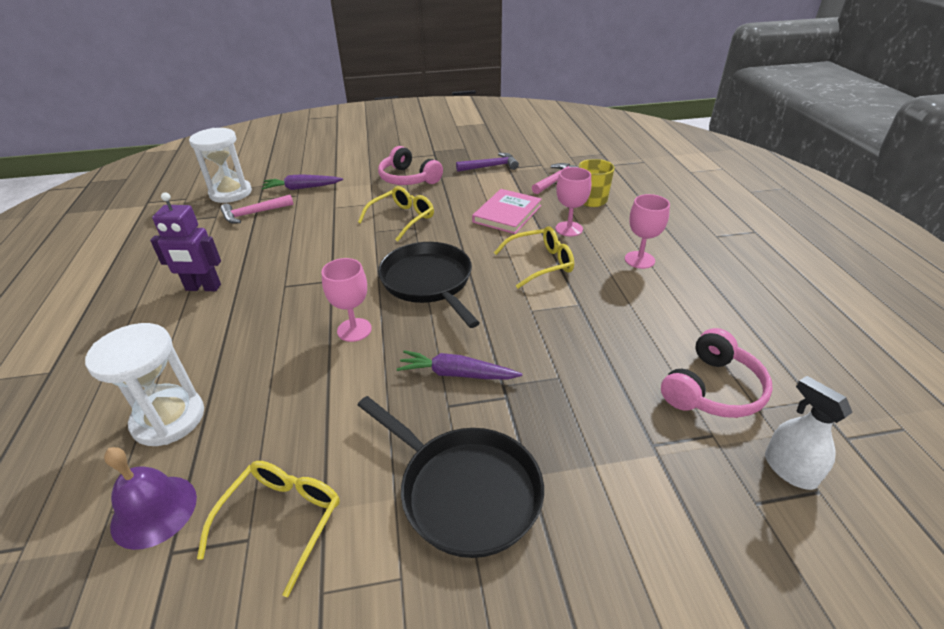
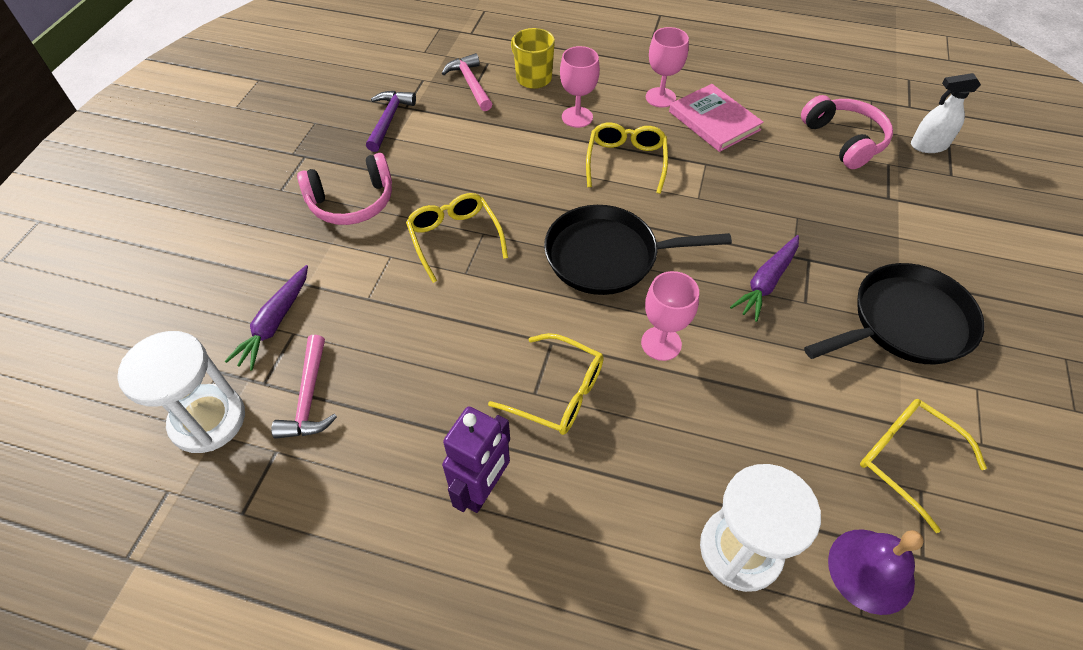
camera: 65 degrees left, 15 degrees up
(288, 295) = (558, 393): none -> yellow glasses
(507, 214) = (513, 148): pink book -> pink book (714, 121)

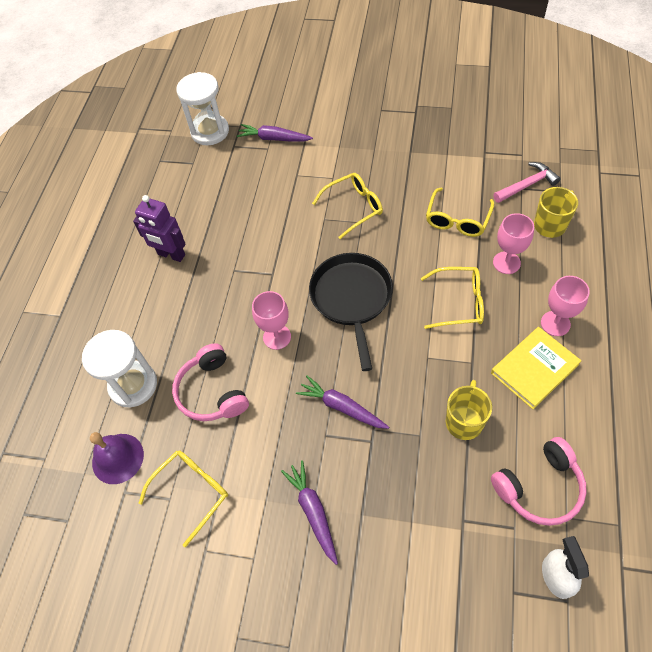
camera: 90 degrees right, 5 degrees up
(309, 398) = (225, 167): pink hammer -> none
(352, 202) = (377, 147): pink headphones -> pink headphones (212, 392)
(389, 120) = (466, 146): purple hammer -> none
(558, 393) = (234, 282): yellow glasses -> yellow glasses (457, 219)
(714, 121) = (534, 369): pink book -> yellow book
(778, 180) = (464, 421): none -> yellow mug
(905, 323) = (313, 511): black pan -> purple carrot

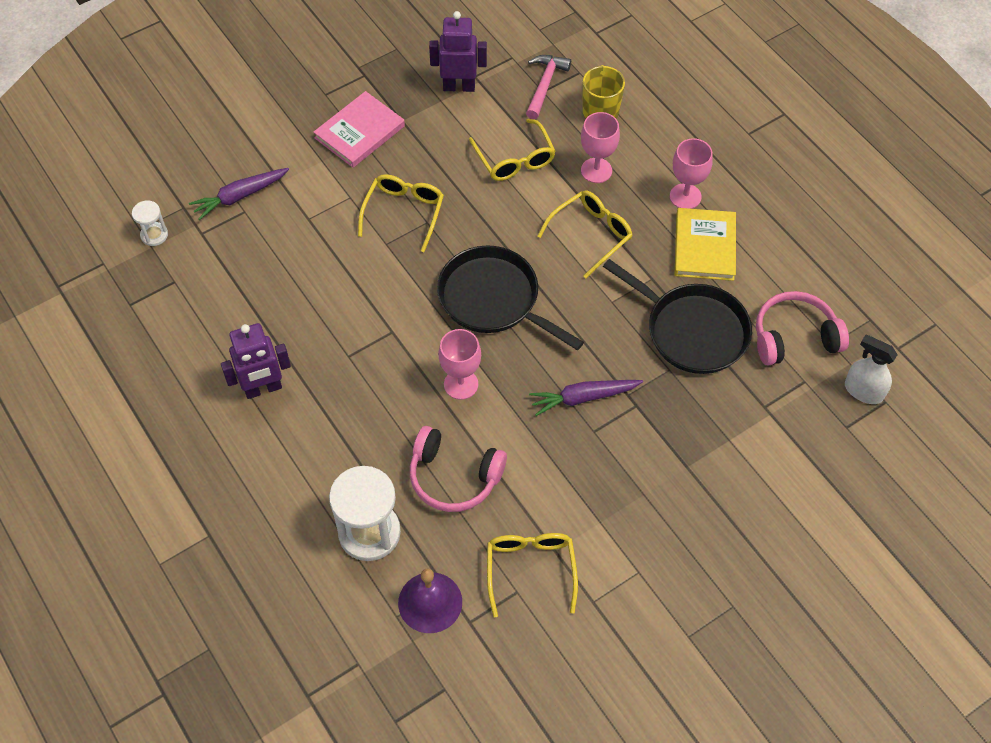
camera: 50 degrees left, 0 degrees up
(210, 131) = (154, 235): white hourglass -> white hourglass, size x0.50
(313, 511) = (647, 497): purple carrot -> none
(378, 143) = (359, 132): none -> pink book
(464, 421) = (692, 331): yellow mug -> black pan
(467, 152) = (459, 86): none -> purple robot
(539, 487) = (794, 337): pink headphones -> pink headphones turned 120 degrees counterclockwise

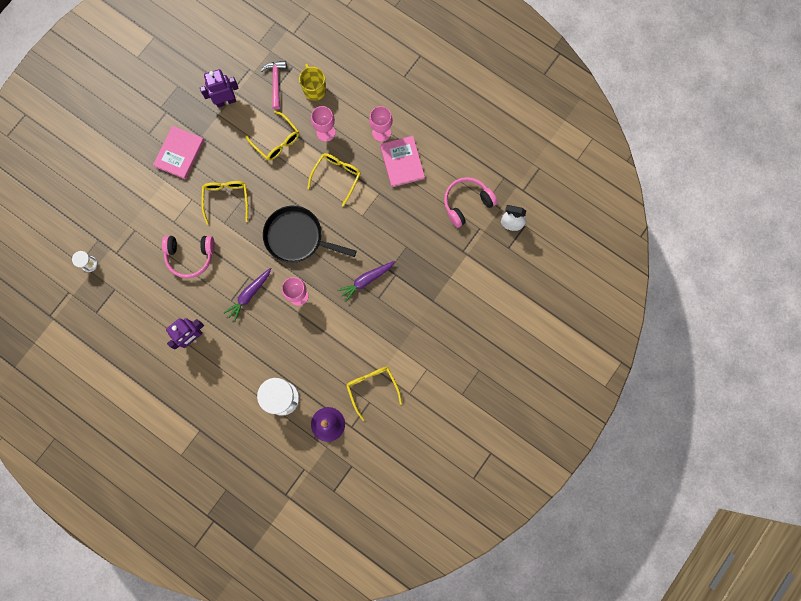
camera: 20 degrees left, 20 degrees up
(240, 196) = (127, 221): purple carrot -> purple carrot (249, 295)
(454, 477) = (314, 351): pink headphones -> pink headphones (190, 256)
(692, 331) = (411, 218): black pan -> none
(704, 246) = (402, 162): yellow book -> pink book

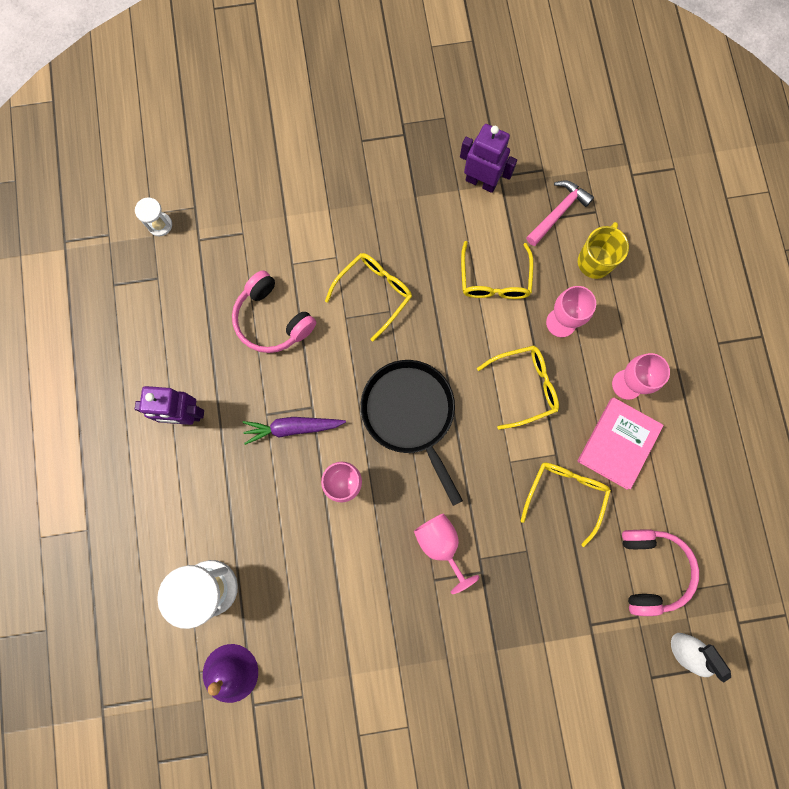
camera: 45 degrees right, 0 degrees up
(179, 153) = (373, 193): pink book -> none
(366, 280) = (440, 544): purple carrot -> pink goblet
(372, 388) = (322, 683): yellow glasses -> yellow glasses (565, 495)
(466, 203) = (651, 569): pink headphones -> pink headphones turned 75 degrees clockwise

